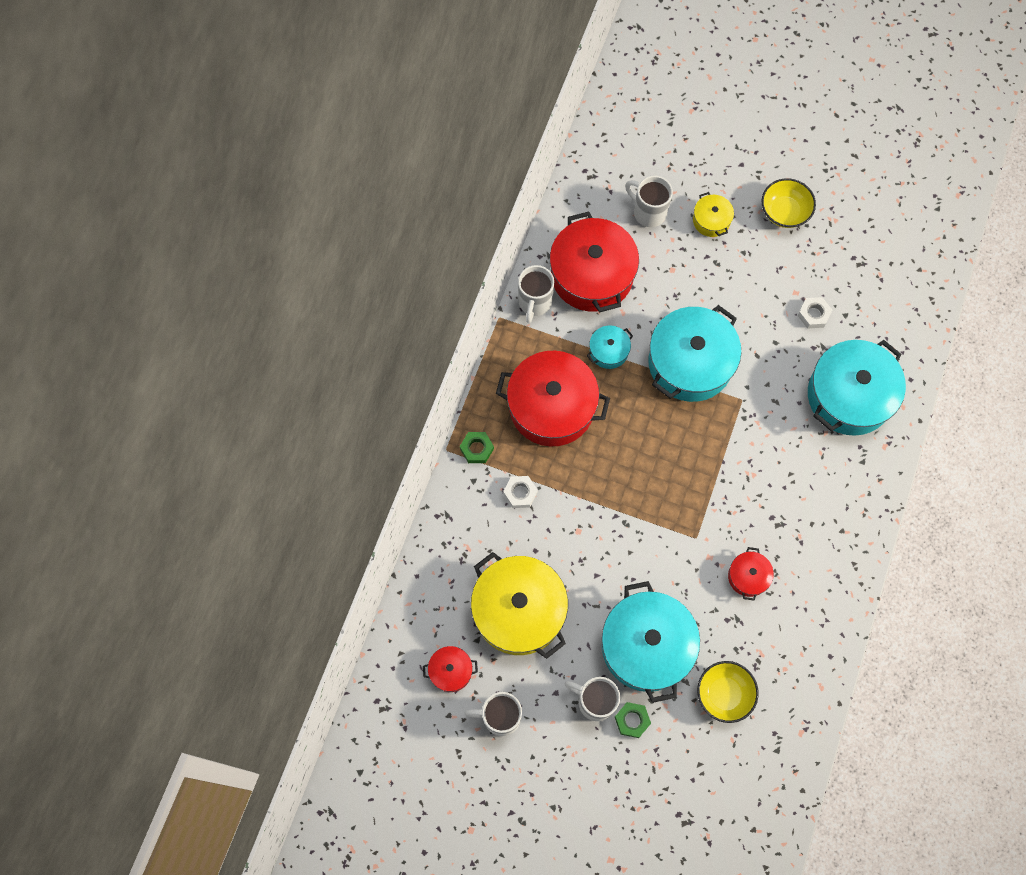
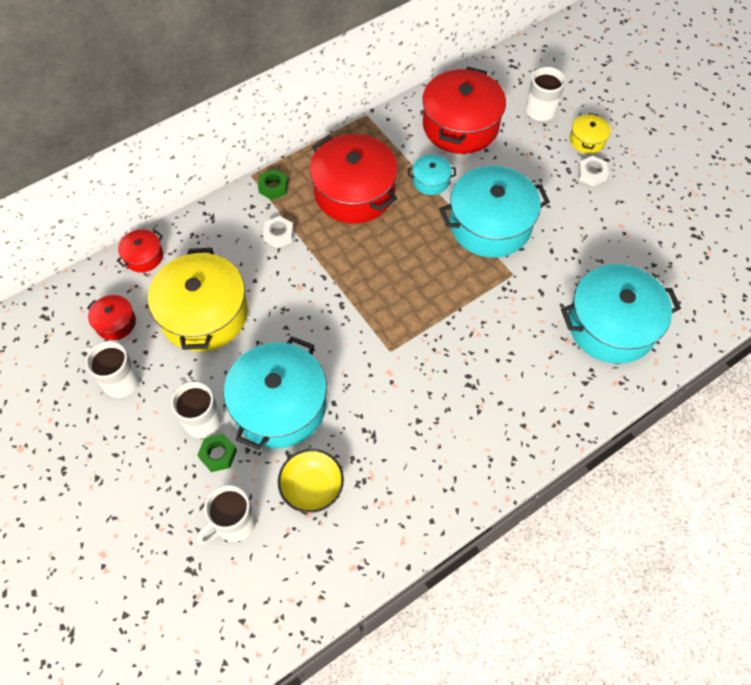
camera: 35 degrees right, 10 degrees down
(534, 302) = (401, 120): white mug -> white mug (234, 523)
(748, 576) = (410, 408): red pot -> red pot (143, 256)
(784, 212) = (655, 166): yellow bowl -> none
(813, 314) = (624, 249): white nut -> white nut (591, 174)

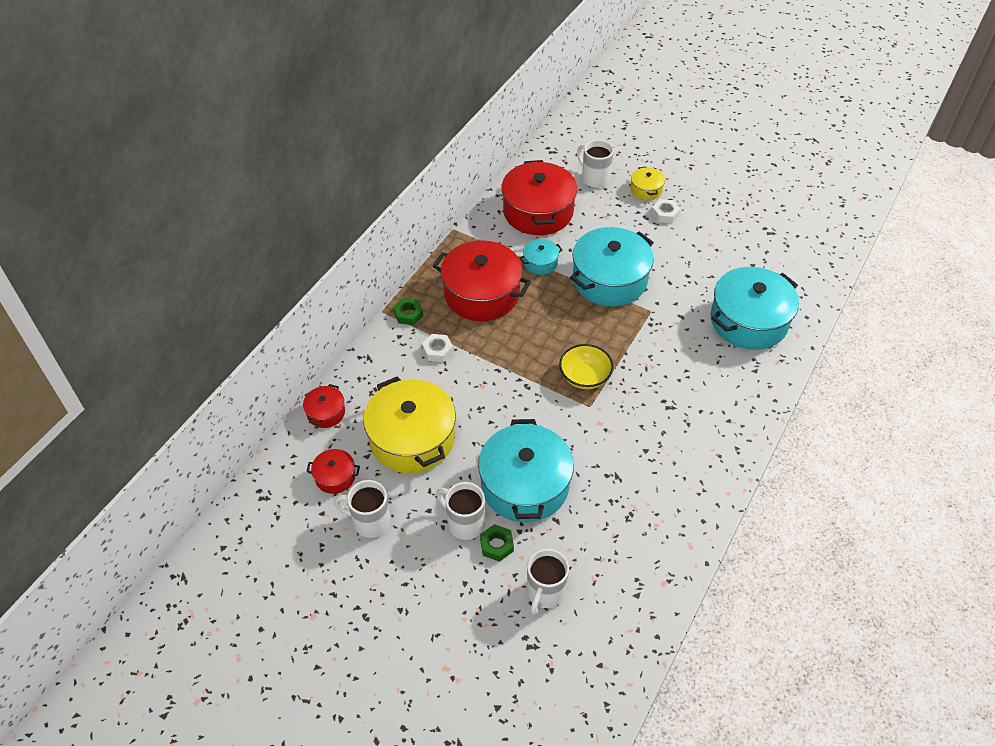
camera: 25 degrees left, 10 degrees down
(312, 487) = (592, 537): yellow bowl -> yellow bowl (584, 377)

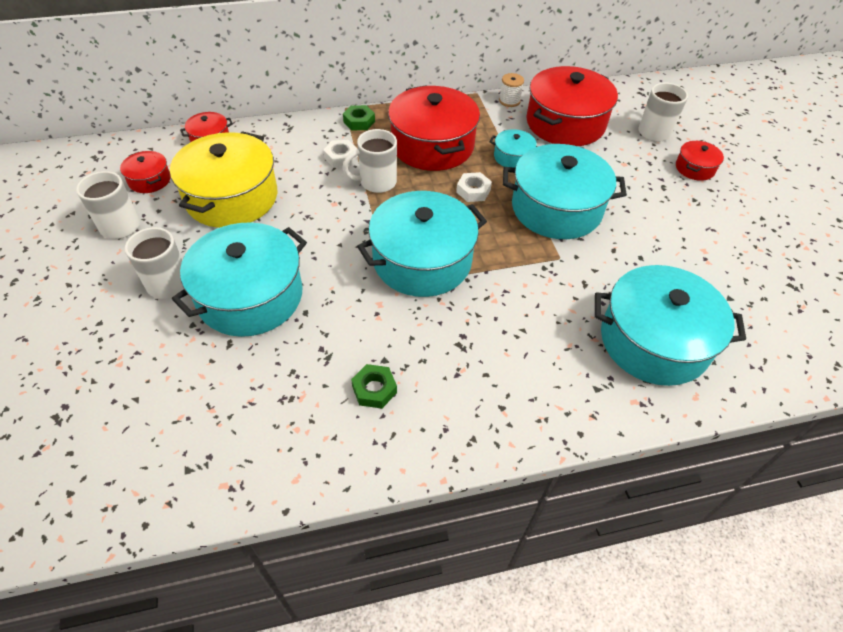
camera: 45 degrees right, 0 degrees up
(482, 220) = (509, 101): none -> white spool
(497, 545) = (161, 319): green nut -> green nut (374, 389)
(545, 593) = (131, 389): white mug -> white mug (376, 182)
(584, 377) = (422, 260): yellow bowl -> turquoise pot
(646, 190) = (695, 168): yellow pot -> red pot
(665, 214) = (688, 197): white nut -> white nut (473, 191)

